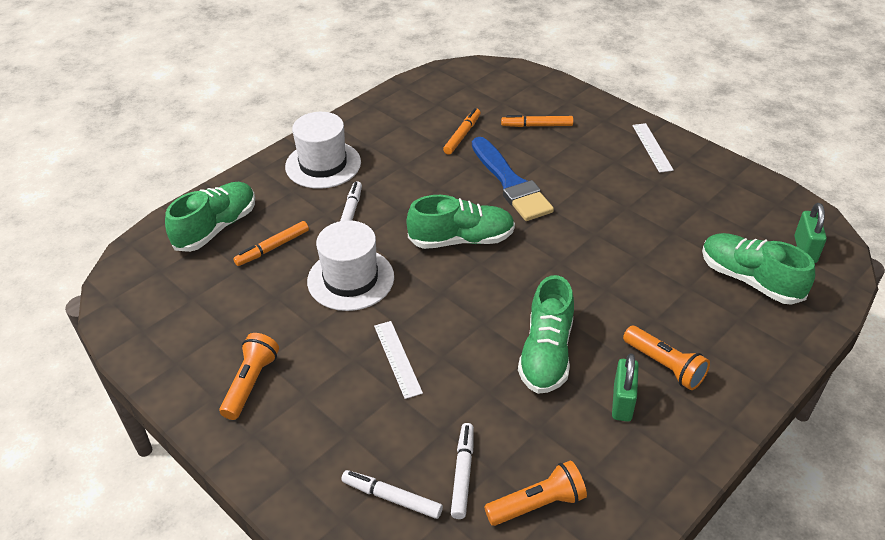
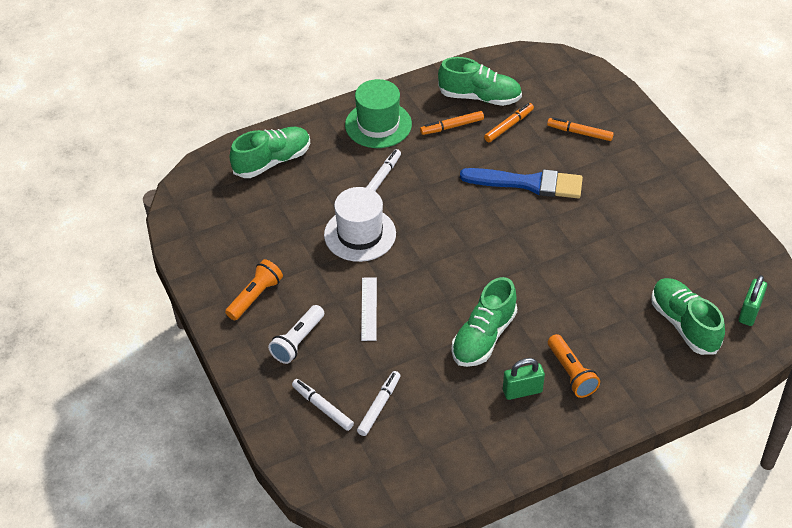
camera: 20 degrees right, 5 degrees up
(272, 248) = (309, 191): orange marker -> orange marker (452, 126)
(323, 164) = (378, 124): white hat -> green hat
(326, 422) = (298, 341): none -> white flashlight
(462, 240) = (462, 224): green shoe -> green shoe (480, 97)
(510, 183) = (528, 183): blue brush -> blue brush turned 75 degrees counterclockwise
(538, 504) = (422, 443): orange flashlight -> none
(622, 402) = (522, 391): green padlock -> green padlock turned 45 degrees clockwise
(652, 147) = (672, 181): white ruler -> none

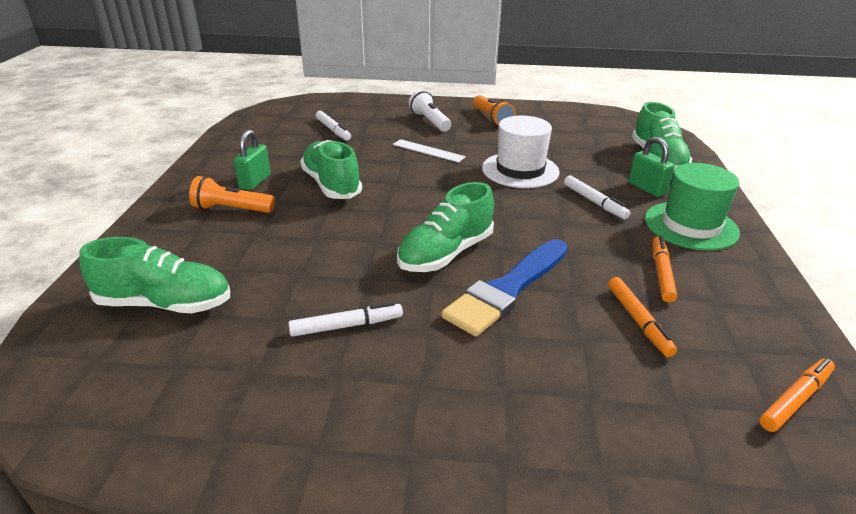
camera: 120 degrees right, 15 degrees down
(322, 407) = (361, 115): white marker -> white marker (346, 326)
(480, 97) = (721, 320): green shoe -> green shoe (445, 253)
(579, 133) = (581, 388): orange marker -> orange marker (795, 399)
(749, 312) = (89, 371): green padlock -> green padlock (646, 188)

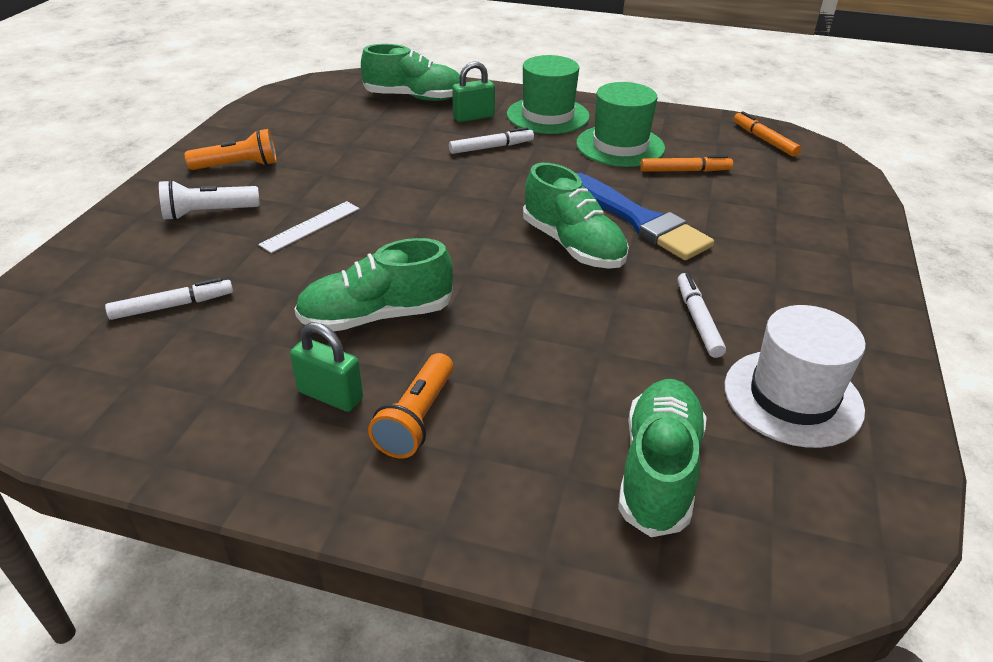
camera: 80 degrees left, 5 degrees up
(520, 170) = (401, 173): white hat -> white hat (792, 397)
(661, 273) = (620, 146): orange marker -> green hat

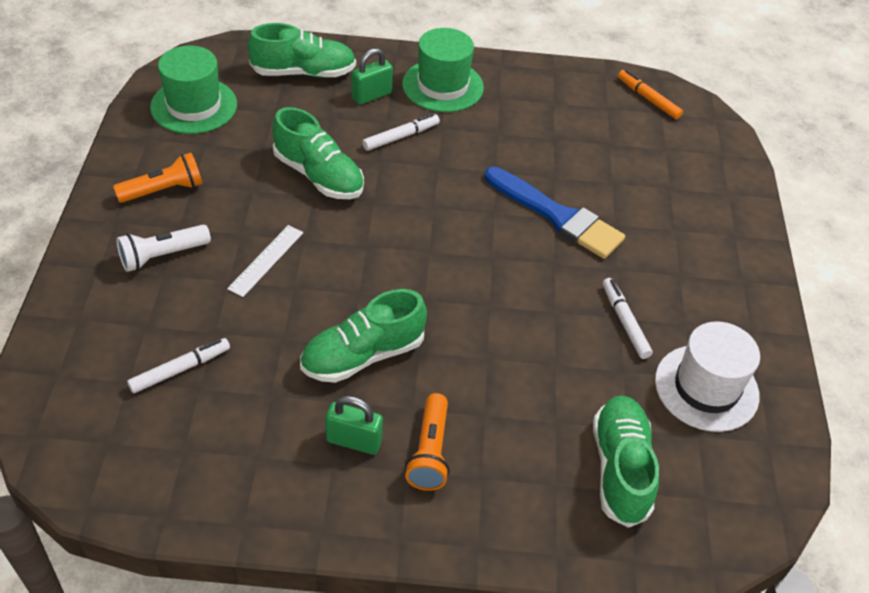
camera: 15 degrees left, 10 degrees up
(573, 246) = (506, 253): green shoe -> green shoe (319, 176)
(620, 146) = (520, 121): green hat -> green hat (194, 106)
(685, 171) = (584, 148): orange marker -> none

